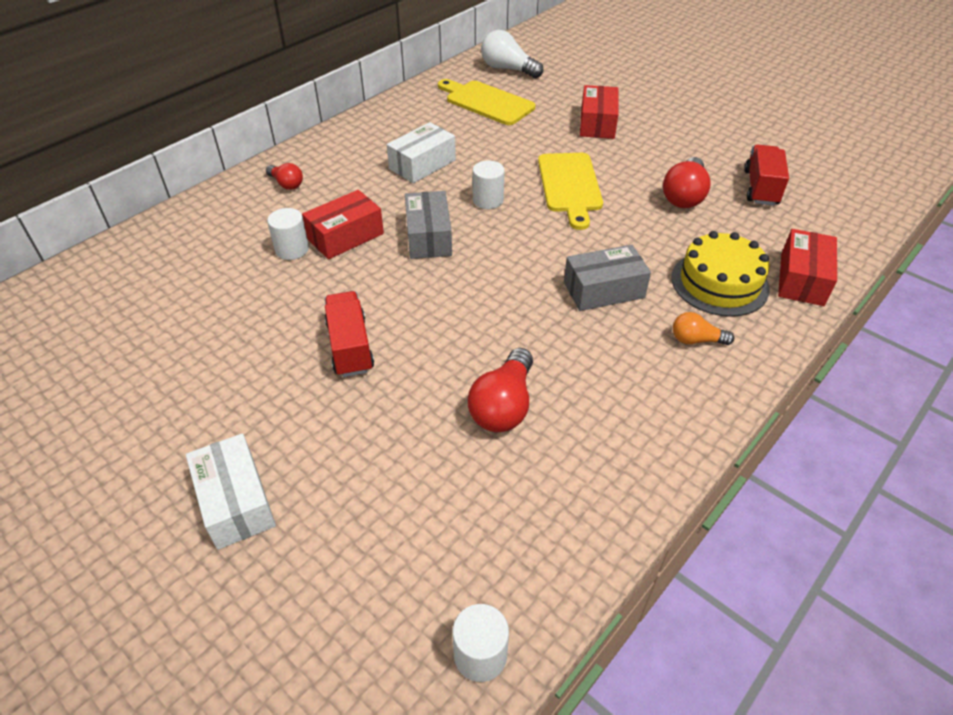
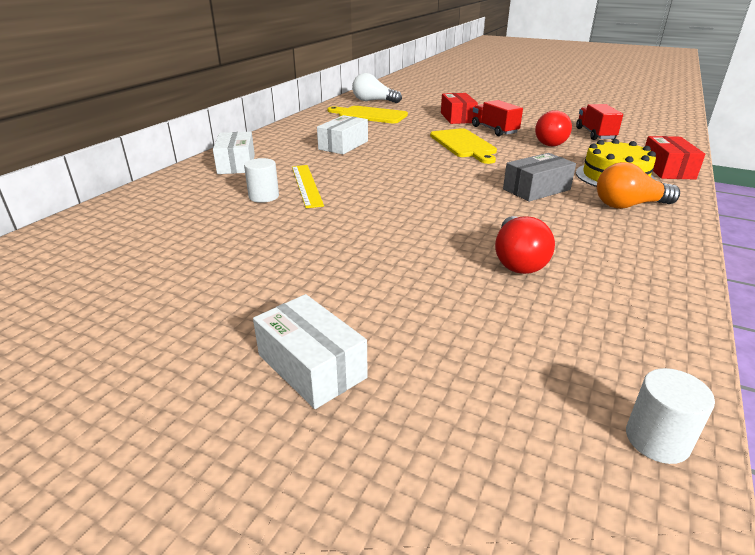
camera: 15 degrees left, 15 degrees down
(286, 184) = (236, 164): red light bulb -> white box
(345, 236) = (306, 185): red box -> yellow ruler
(350, 347) = (355, 244): red truck -> red truck (494, 130)
(428, 237) = (376, 178): grey box -> none
(488, 200) = (408, 156): white cylinder -> none
(696, 340) = (629, 205): orange light bulb -> orange light bulb, size x1.70

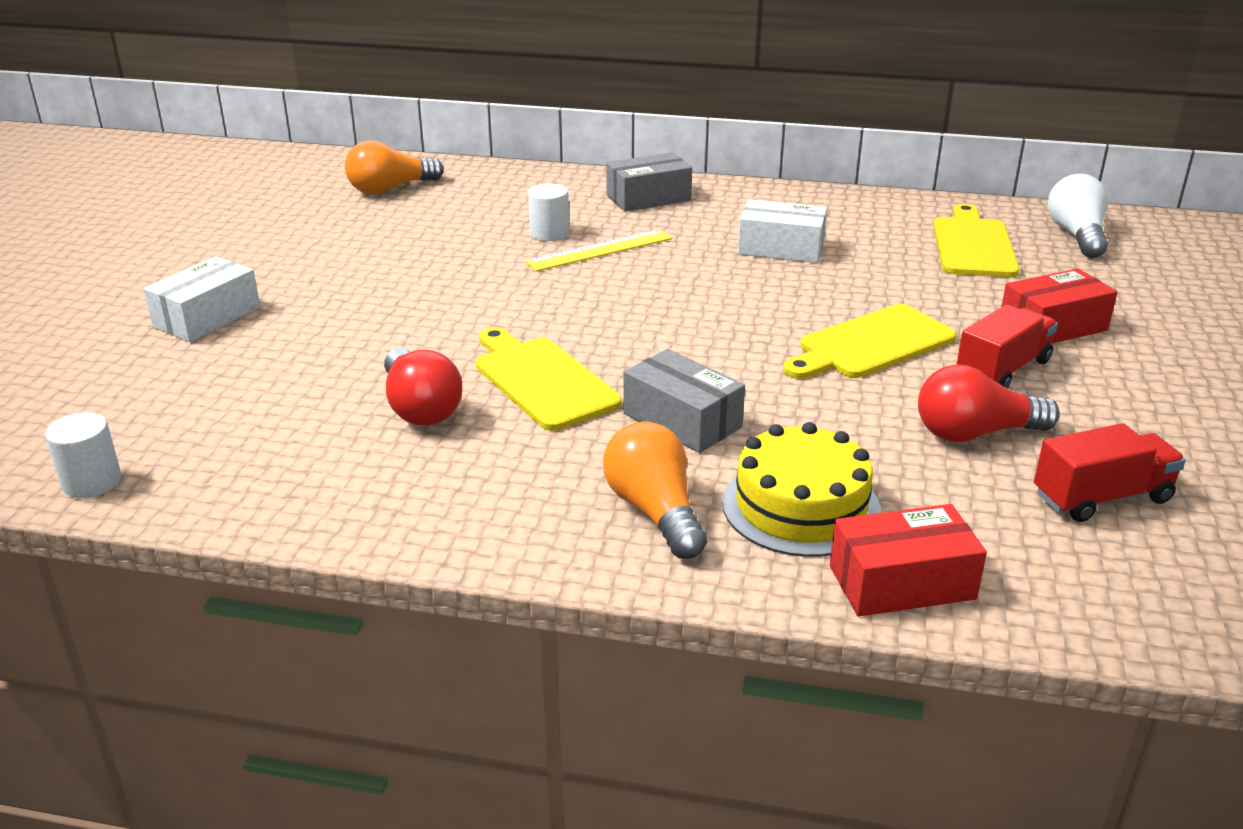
camera: 75 degrees right, 0 degrees up
(89, 250) = (390, 189): none -> orange light bulb
(236, 164) = (648, 198): white box -> grey box
(485, 218) = (542, 380): none -> yellow cutting board
(517, 260) = (420, 408): red light bulb -> red light bulb turned 105 degrees counterclockwise

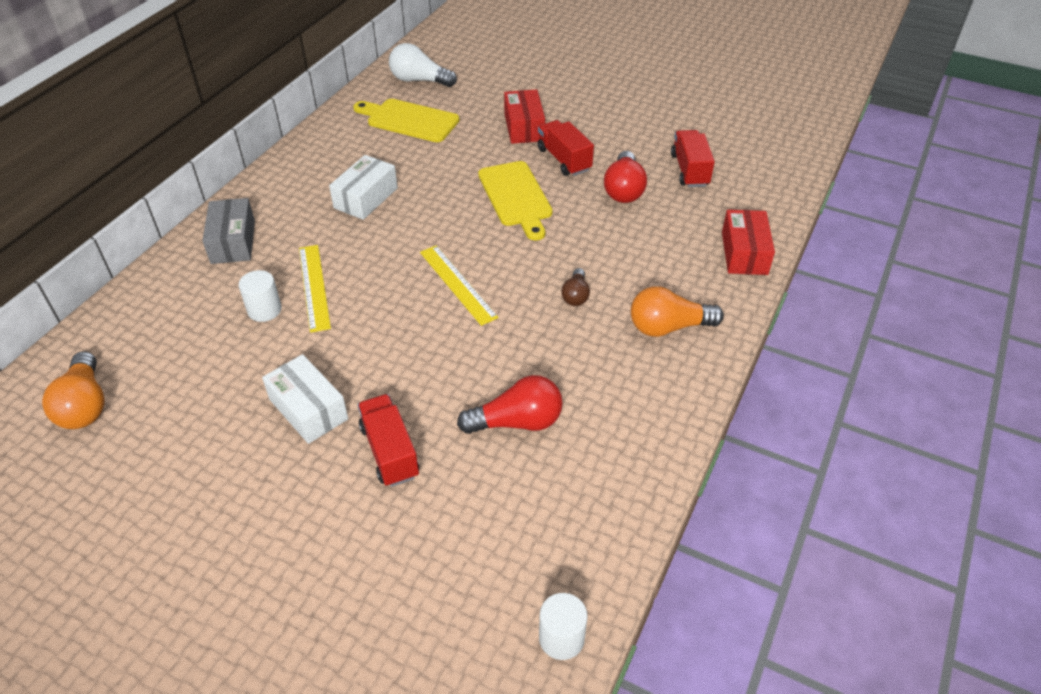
camera: 75 degrees left, 15 degrees up
(207, 317) = (300, 563): white box -> white box (308, 409)
(358, 336) = (389, 451): none -> red truck
(542, 380) = (502, 352): yellow cutting board -> none
(654, 331) = (457, 284): none -> yellow ruler
(682, 420) = (575, 295): grey box -> brown light bulb
(801, 506) = (675, 270): yellow cake -> none

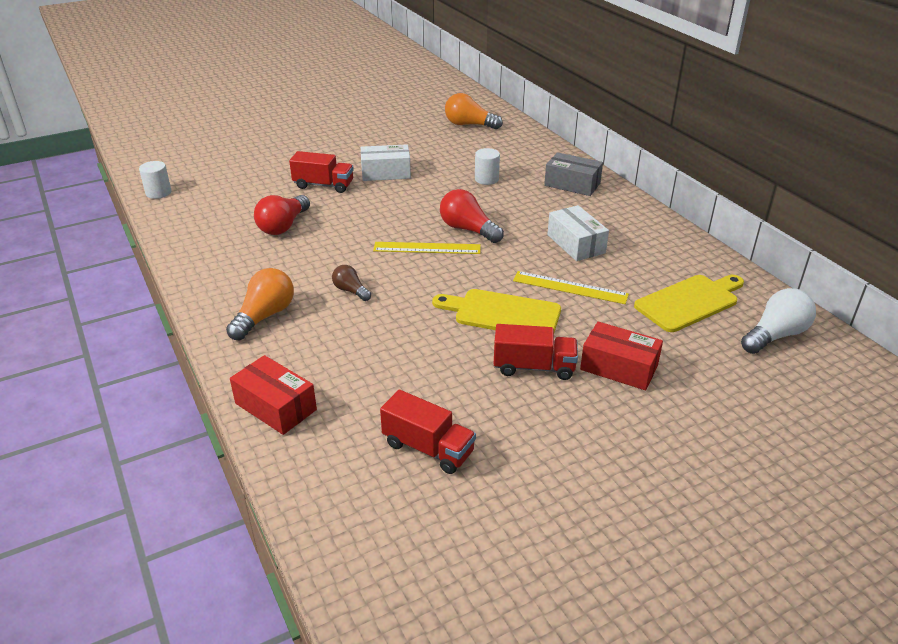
camera: 125 degrees right, 10 degrees down
(314, 287) = (490, 199): yellow ruler -> yellow ruler (570, 287)
(624, 190) = (446, 381): red light bulb -> red light bulb (468, 229)

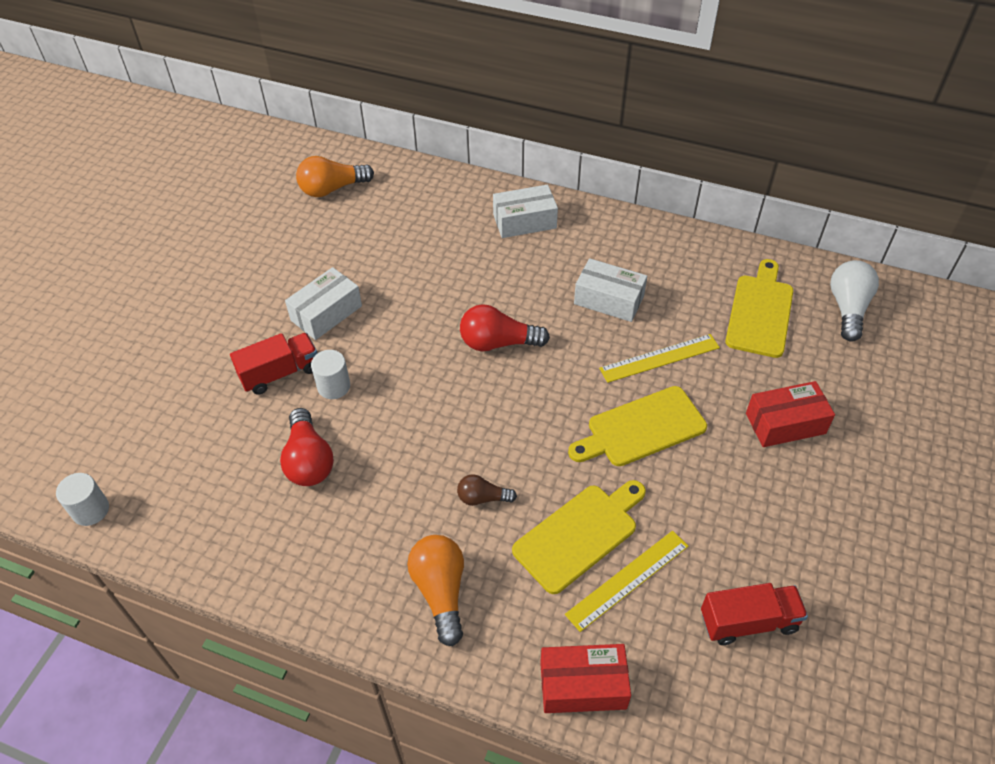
camera: 40 degrees left, 15 degrees up
(382, 339) = (579, 534): none -> yellow cutting board
(427, 248) = (488, 392): yellow ruler -> yellow ruler (627, 579)
(486, 179) = (439, 261): white cylinder -> white cylinder (333, 386)
(534, 367) = (728, 471): red truck -> none
(572, 184) = (524, 221): grey box -> white box

